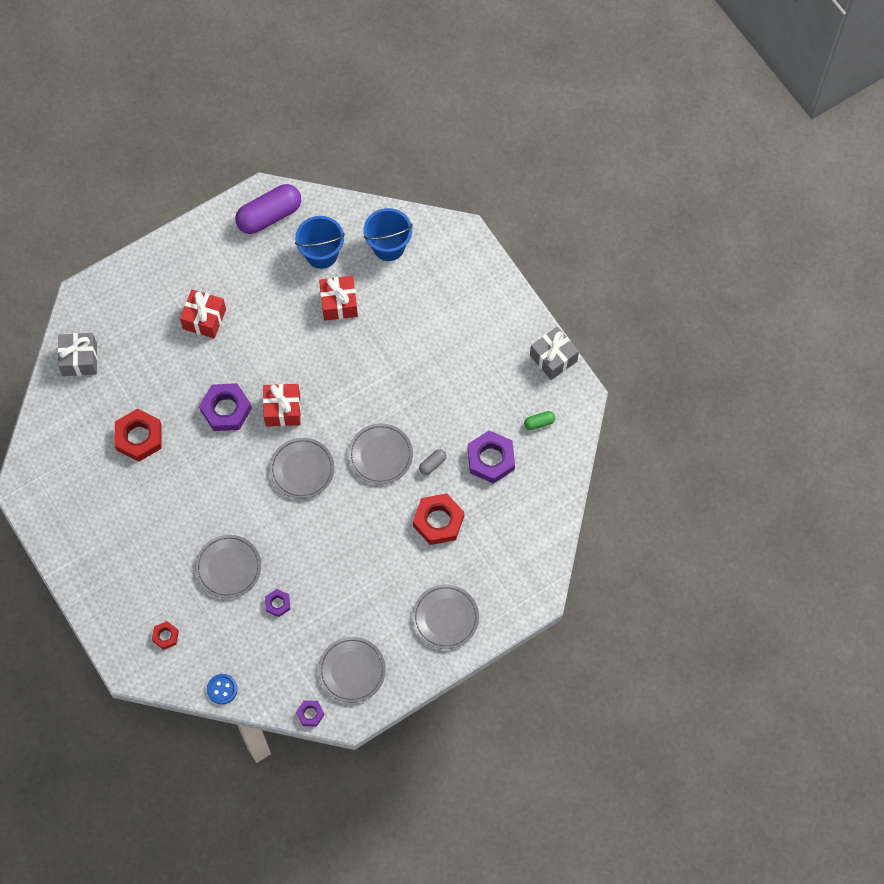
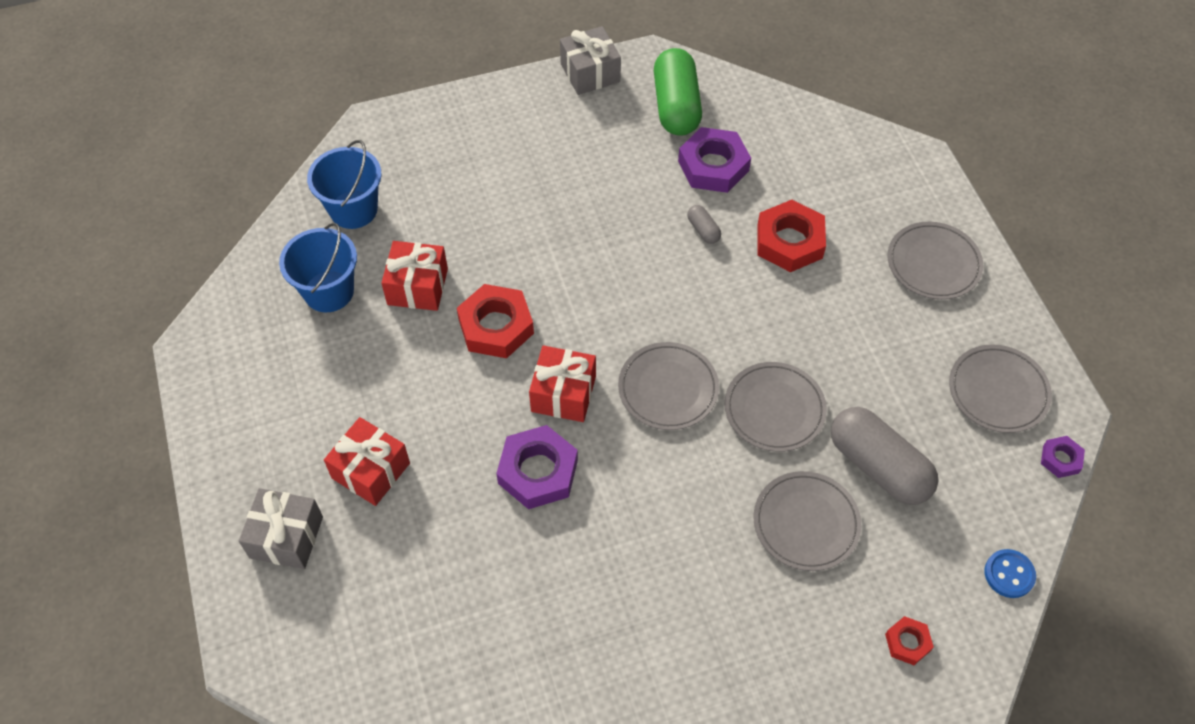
camera: 75 degrees left, 10 degrees down
(80, 359) = (368, 683): grey gift -> grey gift (286, 537)
(139, 437) = (545, 613): red nut -> red nut (496, 326)
(269, 216) = (234, 345): purple capsule -> none
(277, 604) = (878, 466): purple nut -> grey capsule
(380, 455) = (672, 286): grey plate -> grey plate (774, 409)
(539, 423) = (676, 106): green capsule -> green capsule, size x2.29

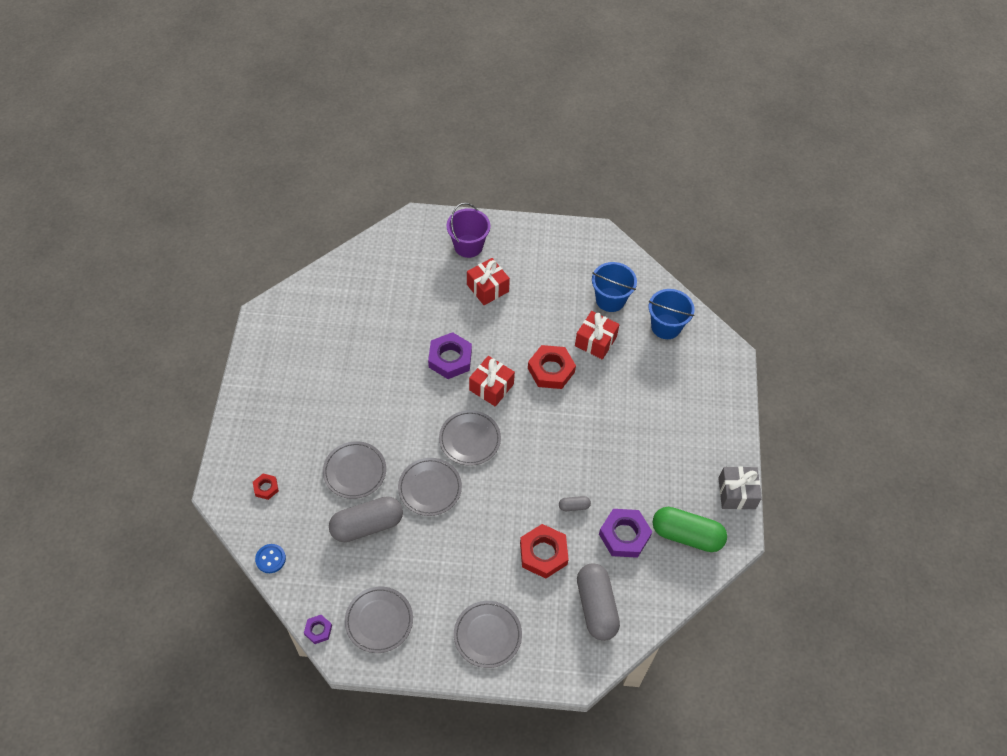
camera: 110 degrees right, 0 degrees up
(286, 537) = (468, 246): grey gift -> purple bucket
(824, 167) = (596, 606): none -> grey capsule

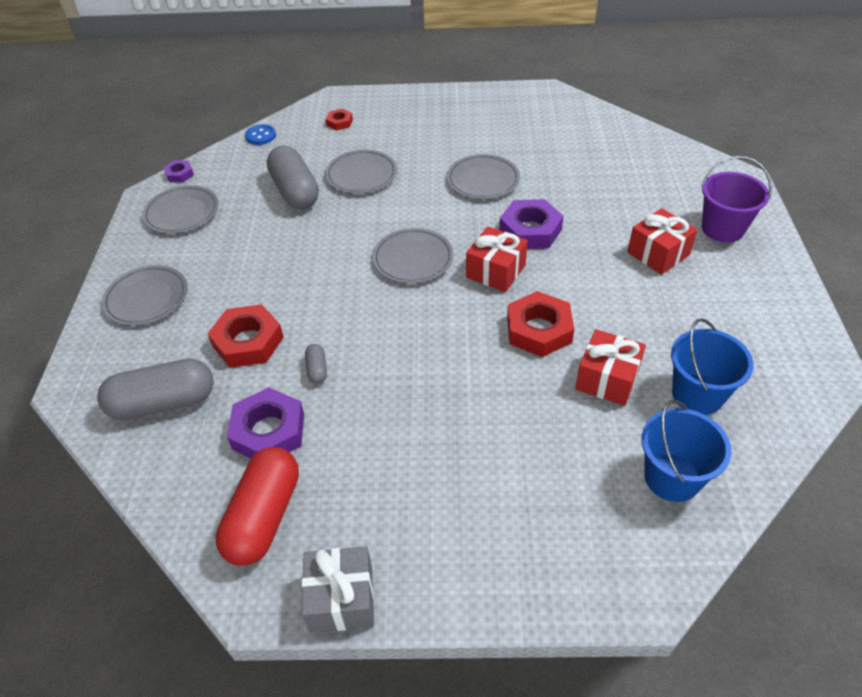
camera: 90 degrees right, 10 degrees down
(430, 488) = (342, 232): grey plate -> grey plate (483, 180)
(686, 535) = (264, 516): green capsule -> red capsule

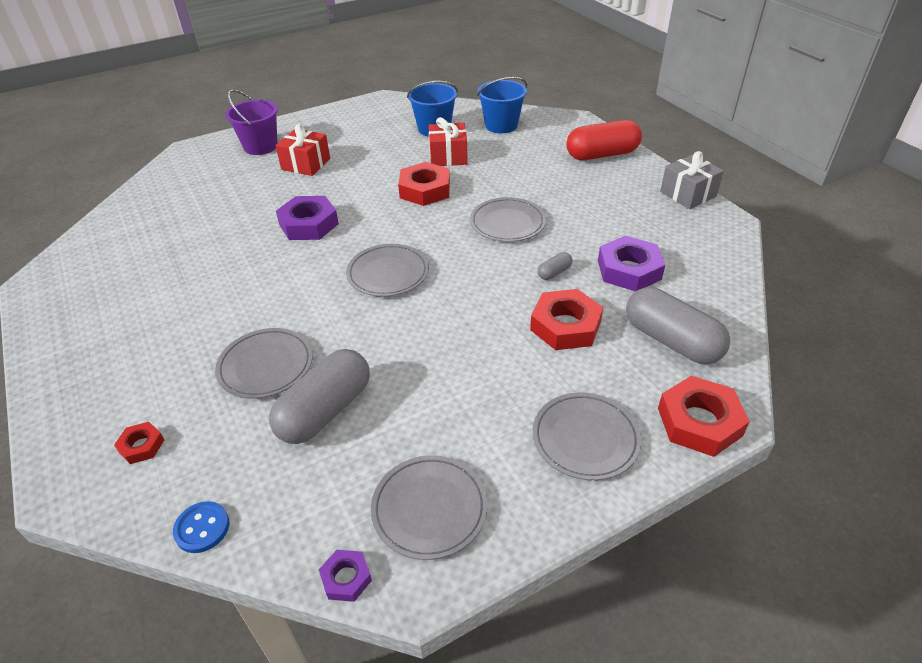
camera: 120 degrees left, 5 degrees down
(88, 367) = (699, 422): none -> red nut
(264, 516) = (684, 241): red capsule -> red capsule (602, 155)
(483, 180) = (240, 273): grey plate -> grey plate (507, 223)
(496, 271) = (374, 225): red gift -> none

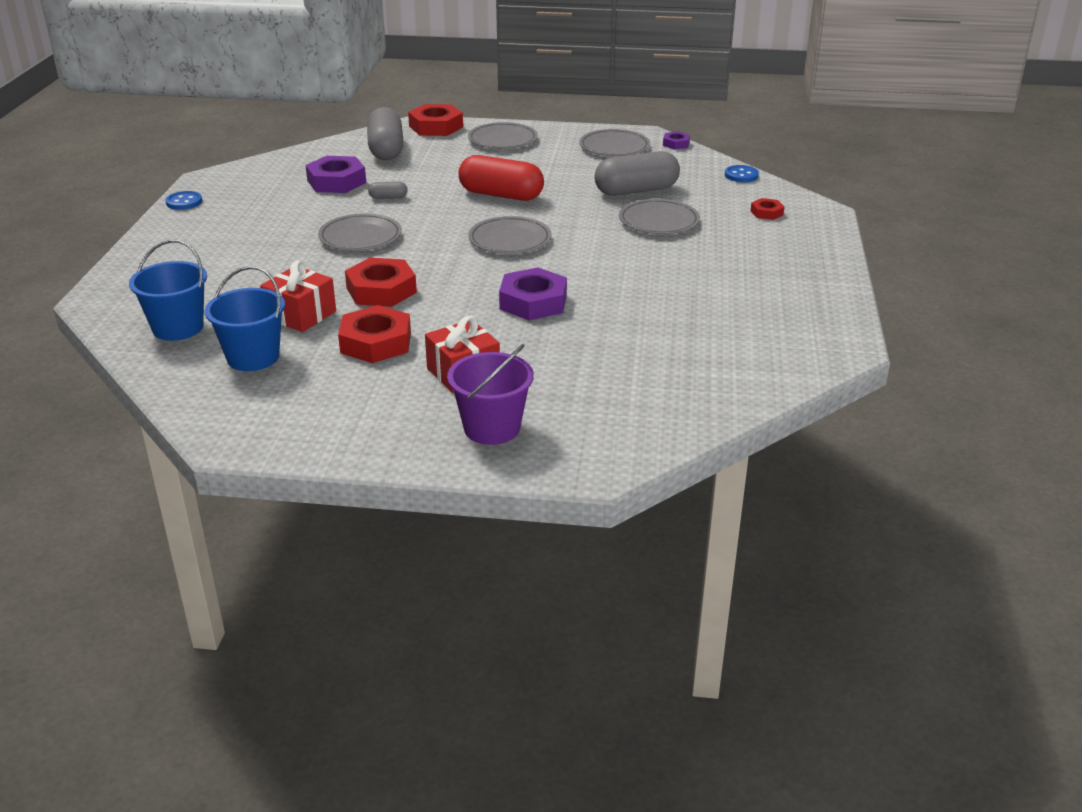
camera: 145 degrees left, 10 degrees down
(565, 326) = (433, 174): red nut -> red nut (376, 342)
(602, 155) = (164, 255): red capsule -> red capsule (501, 195)
(688, 194) = (184, 202): grey gift -> blue button

